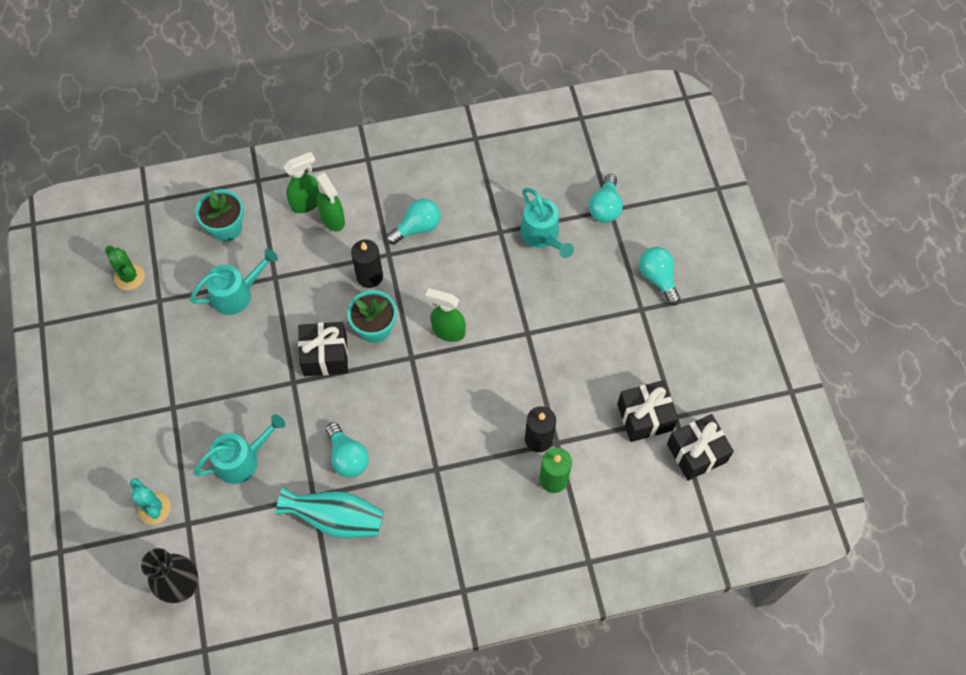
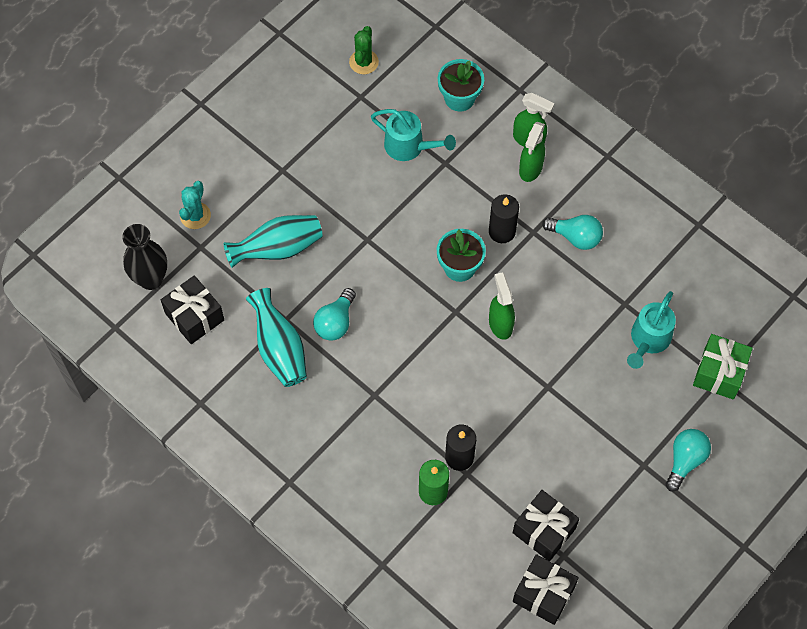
camera: 55 degrees right, 0 degrees up
(243, 459) = (278, 249): turquoise watering can -> turquoise vase
(325, 356) = (407, 247): black gift -> black gift (194, 317)
(605, 207) = (719, 373): turquoise light bulb -> green gift

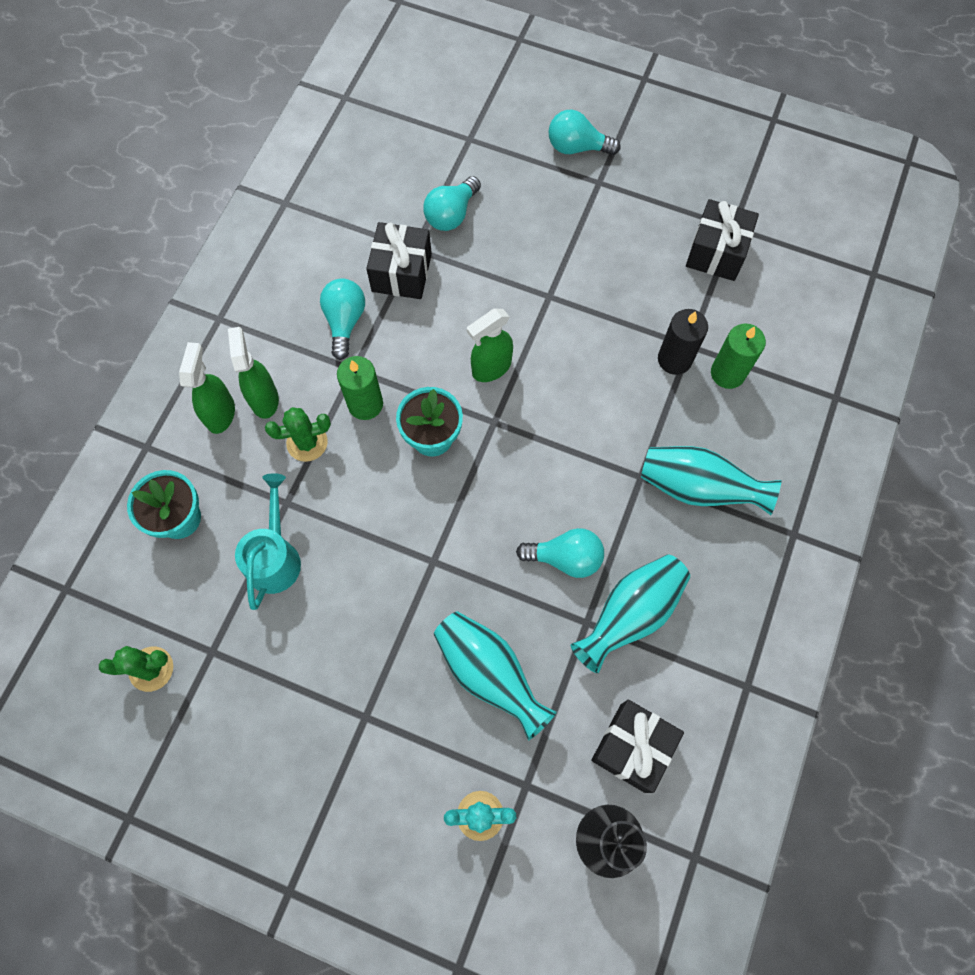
camera: 110 degrees left, 5 degrees up
(350, 431) = (698, 488): none -> turquoise vase
(485, 187) = (307, 442): none -> green cactus
(502, 231) = (365, 404): black candle -> green candle
(530, 169) = (264, 398): green spray bottle -> green spray bottle turned 105 degrees counterclockwise
(543, 594) = (783, 233): black gift -> black gift (401, 272)
(648, 340) = (451, 214): turquoise watering can -> turquoise light bulb
(719, 373) = (463, 141): green gift -> none

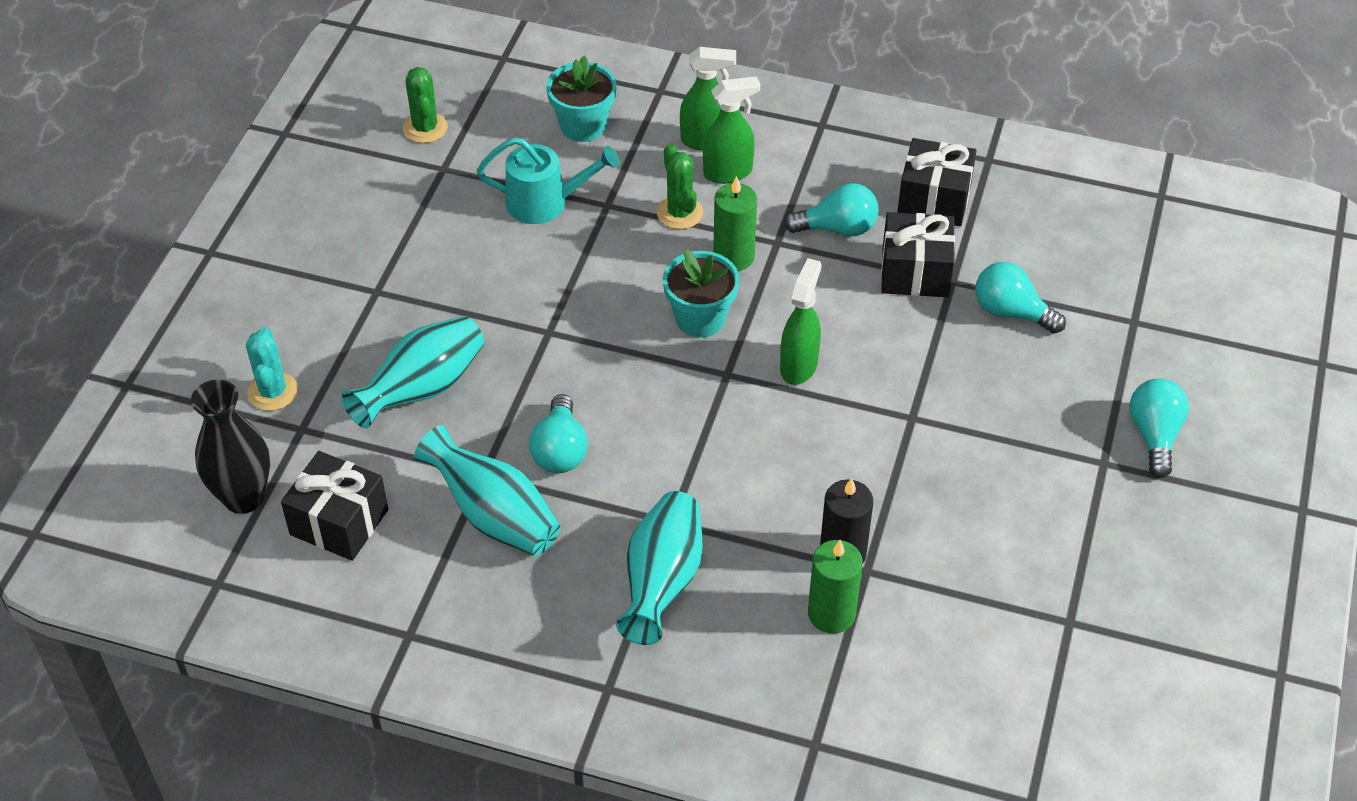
camera: 85 degrees right, 20 degrees down
(491, 368) = (799, 366): green spray bottle -> green spray bottle turned 60 degrees clockwise
(716, 252) = (1021, 600): black gift -> black gift (934, 200)

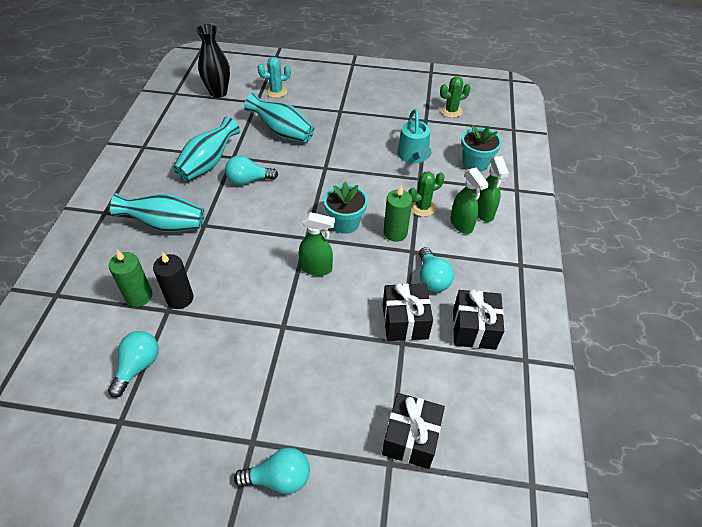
camera: 80 degrees right, 0 degrees up
(339, 522) = (205, 119): black gift -> black gift (410, 438)
(1011, 312) = (381, 379): turquoise light bulb -> turquoise light bulb (138, 366)

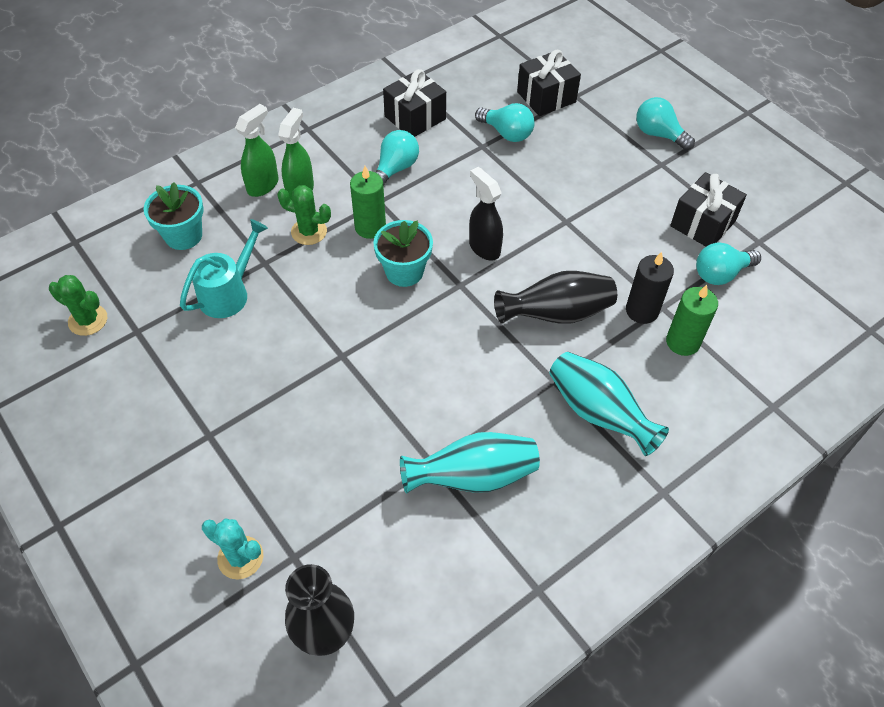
camera: 135 degrees left, 5 degrees up
(233, 260) = (556, 314): none -> black vase
(248, 180) = (448, 407): turquoise light bulb -> turquoise light bulb (506, 133)
(282, 132) = (326, 457): turquoise vase -> none
(316, 268) = (484, 247): green spray bottle -> black spray bottle
(405, 321) = (461, 157): black gift -> black gift (702, 223)

